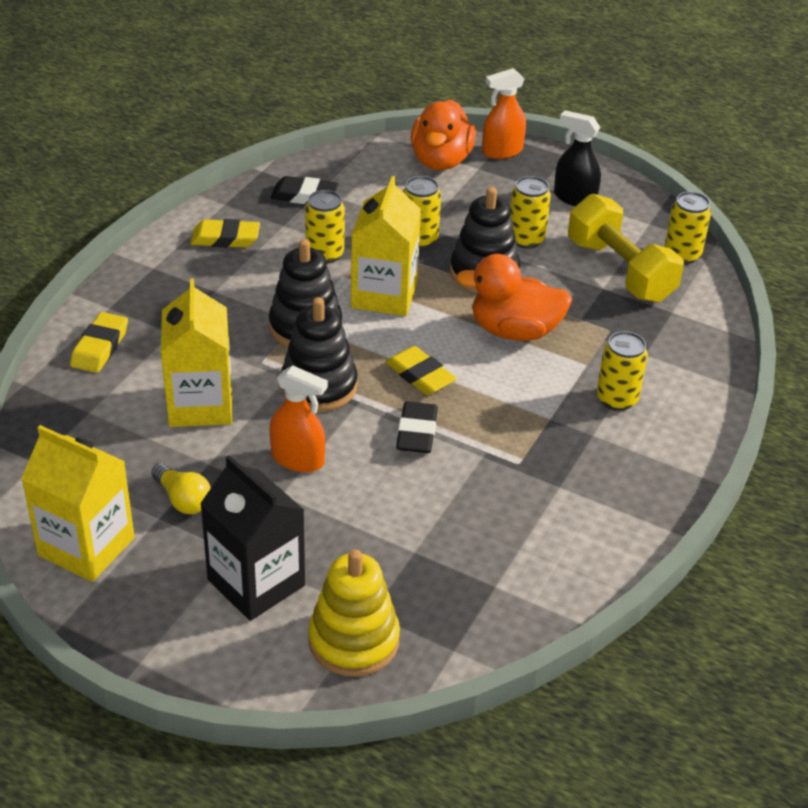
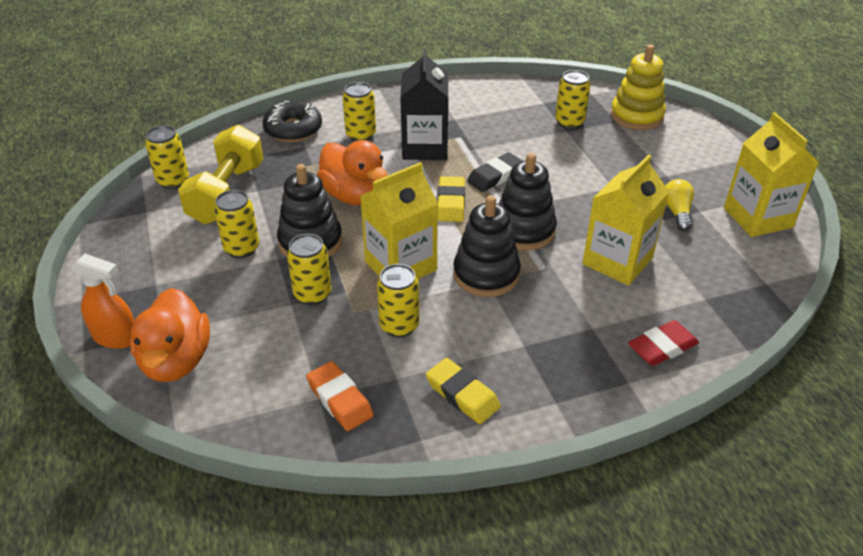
camera: 135 degrees left, 0 degrees up
(100, 347) = (662, 347): yellow eraser -> red eraser
(256, 583) = (666, 157): black carton -> black carton (425, 147)
(298, 459) = (584, 198): orange spray bottle -> none
(304, 196) = (340, 400): black eraser -> orange eraser
(425, 569) = (569, 122): none -> yellow can
(441, 161) = (176, 361): orange duck -> orange duck turned 120 degrees clockwise
(574, 198) = (151, 259): black spray bottle -> none
(689, 364) = (293, 129): none -> black donut

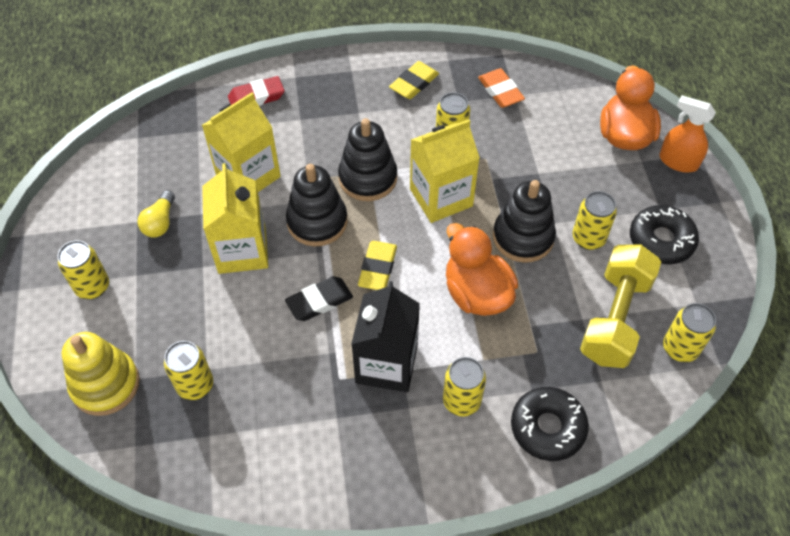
camera: 170 degrees left, 15 degrees up
(164, 256) = (661, 240): none -> black donut
(312, 294) = (520, 179): yellow can -> yellow can (93, 287)
(462, 394) = (414, 83): yellow eraser -> yellow eraser turned 75 degrees clockwise
(758, 218) = (89, 205): yellow carton -> yellow carton (242, 250)

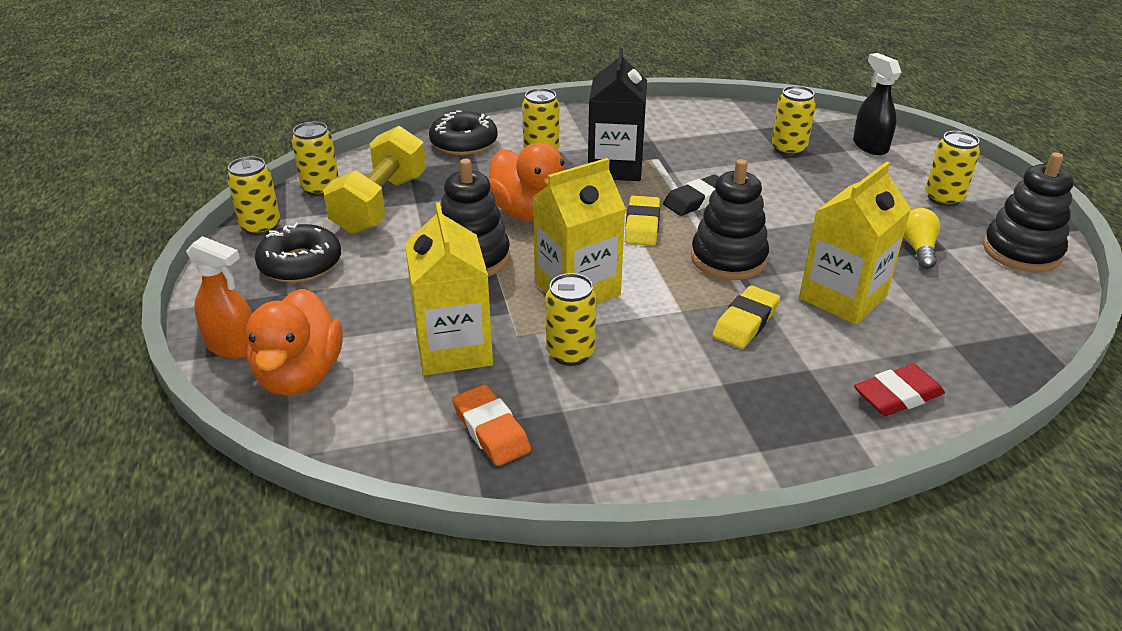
camera: 175 degrees right, 20 degrees down
(105, 384) = (870, 146): yellow stacking toy -> black spray bottle
(242, 250) = (803, 231): yellow carton -> yellow carton (453, 349)
(368, 178) = (680, 303): black stacking toy -> black stacking toy (1021, 251)
(414, 83) = (642, 434): yellow eraser -> yellow eraser (745, 322)
(588, 238) = (391, 261): yellow can -> yellow can (261, 227)

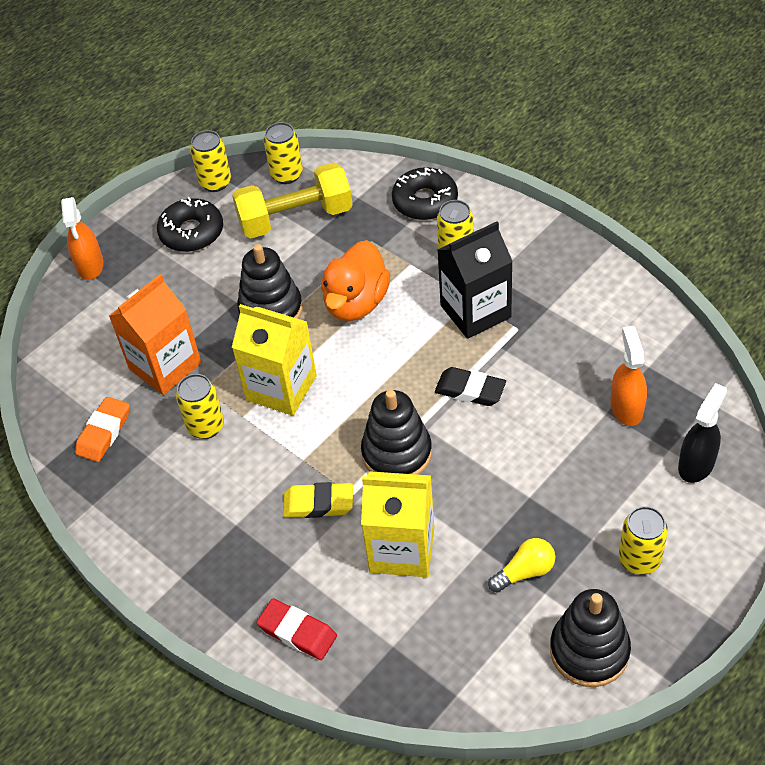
camera: 60 degrees right, 15 degrees up
(300, 375) = (87, 314): orange duck -> none
(453, 349) = (165, 366): yellow carton -> orange carton
(642, 225) = (399, 377): yellow eraser -> none
(788, 149) = (626, 407): yellow can -> orange spray bottle

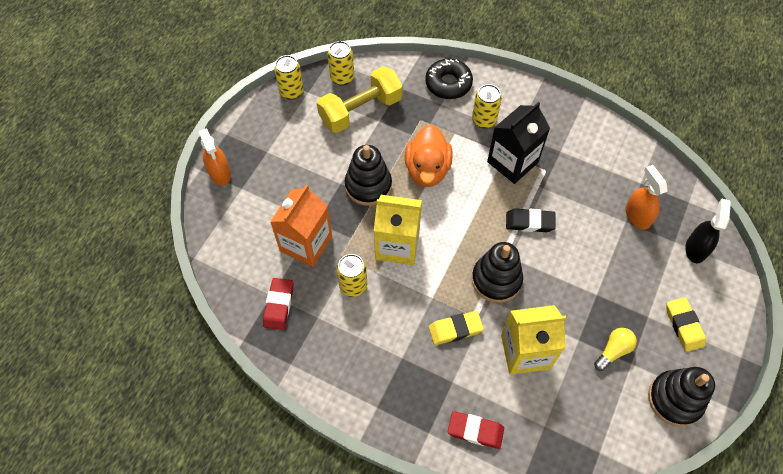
camera: 20 degrees left, 10 degrees up
(104, 432) = (279, 305): orange eraser -> red eraser
(191, 232) = (288, 134): black donut -> none
(639, 559) = (684, 325): yellow can -> yellow eraser

